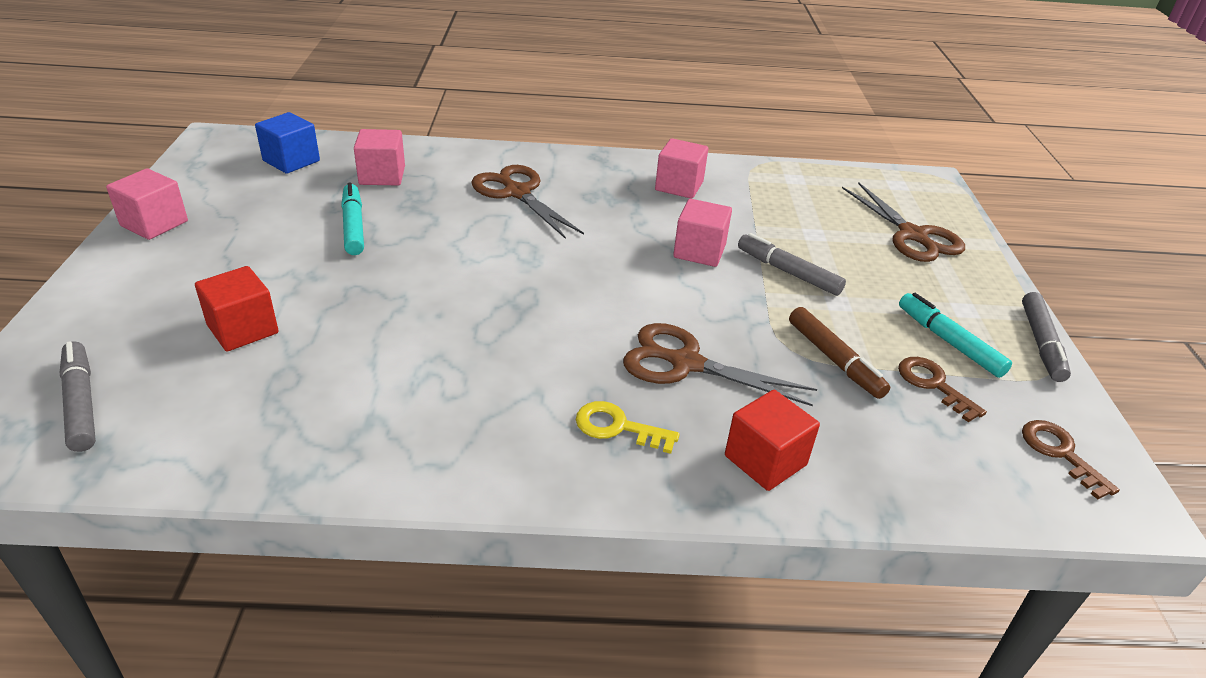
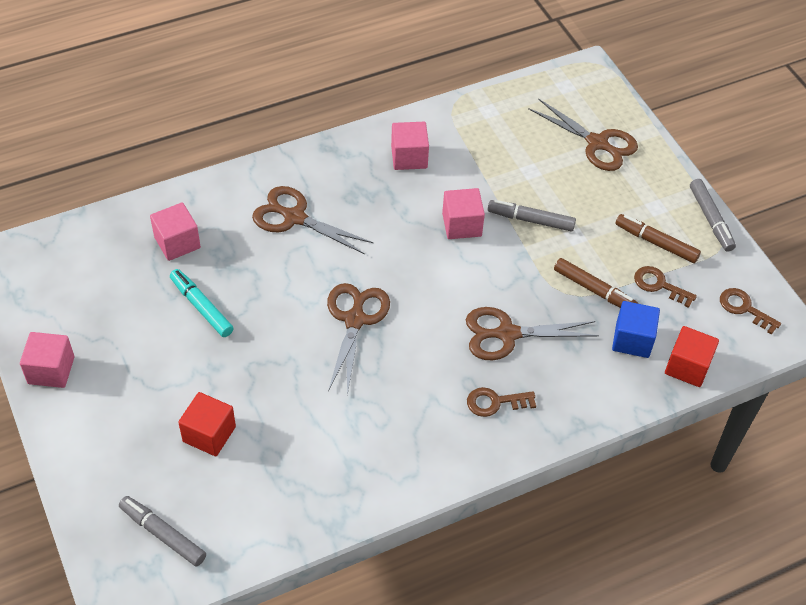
camera: 25 degrees left, 15 degrees up
(291, 161) = (91, 257): blue cube -> blue cube (632, 340)
(507, 288) = (355, 319): none -> brown scissors
(618, 427) = (495, 402): yellow key -> brown key
(765, 460) = (589, 388): red cube -> red cube (687, 367)
(949, 342) = (656, 243): turquoise marker -> brown marker

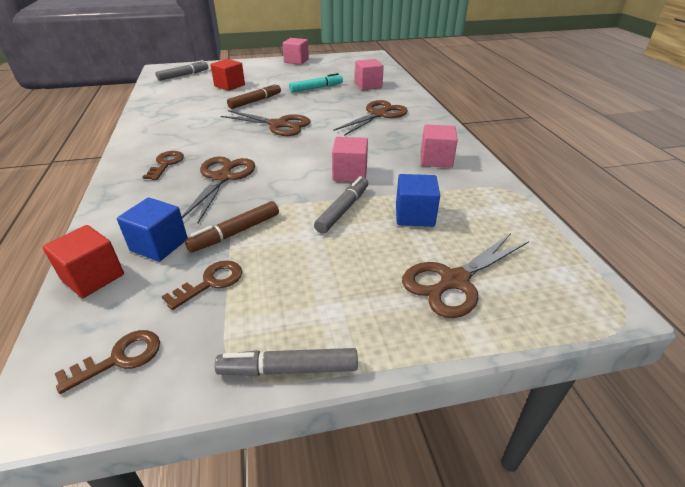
camera: 105 degrees right, 15 degrees down
(521, 169) = (414, 215): none -> blue cube
(656, 243) = (273, 296): brown marker -> brown marker (255, 101)

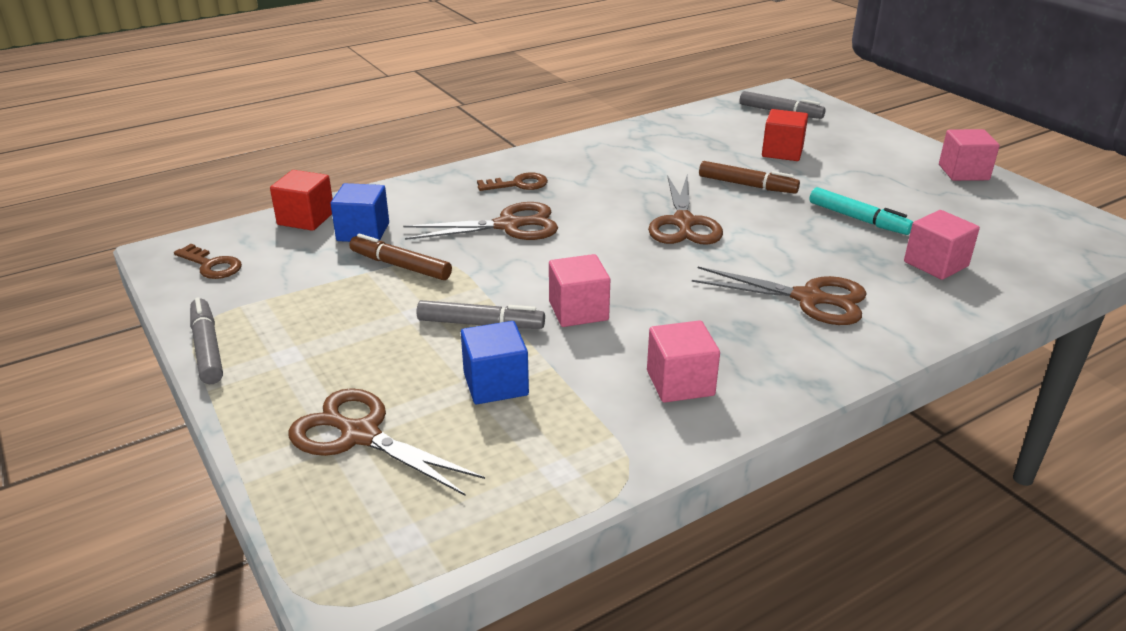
camera: 70 degrees right, 5 degrees down
(210, 282) = (314, 276): brown key -> none

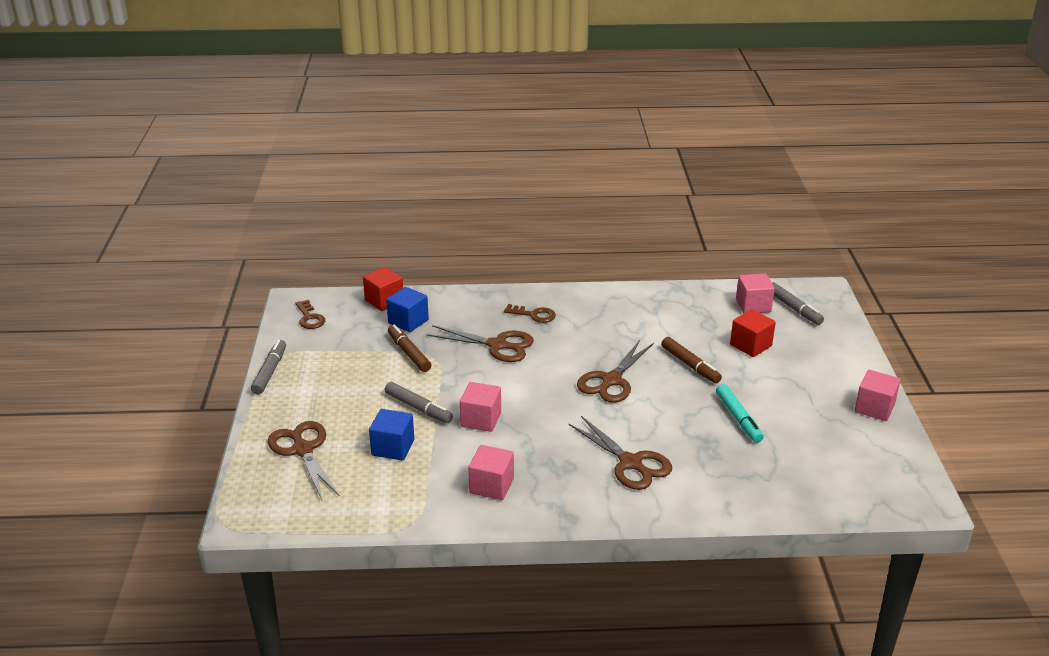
camera: 30 degrees right, 0 degrees up
(935, 264) = (750, 471): pink cube -> pink cube (753, 305)

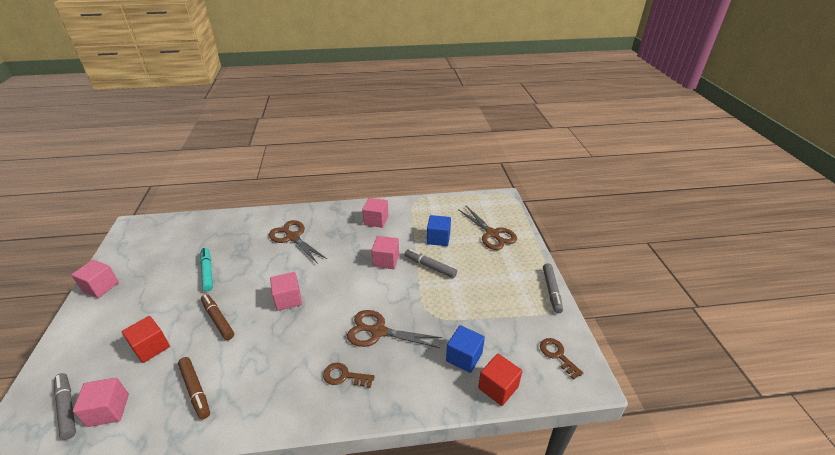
camera: 175 degrees right, 5 degrees up
(409, 353) = (451, 317): brown marker -> brown marker (195, 390)
(611, 380) = (288, 299): brown scissors -> pink cube

